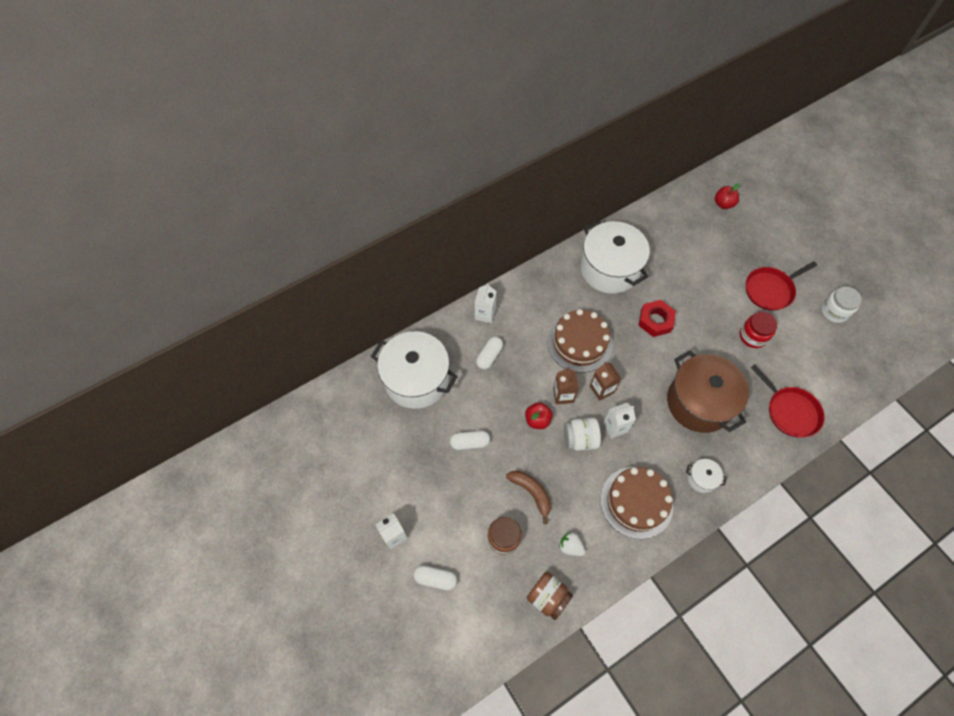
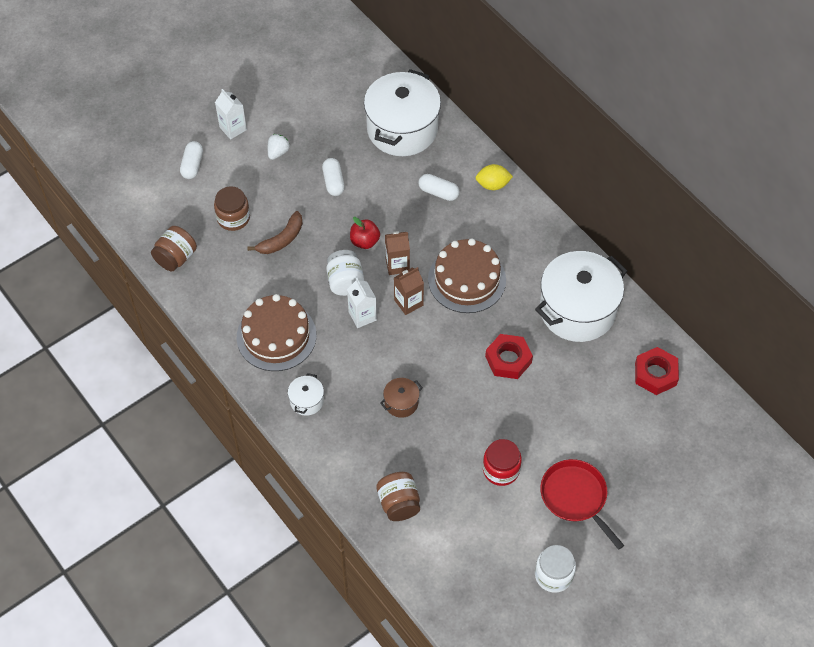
camera: 85 degrees right, 5 degrees down
(485, 314) = (493, 185): white carton -> yellow lemon
(570, 546) = (226, 276): white strawberry -> white strawberry (278, 152)
(664, 227) = (655, 374): none -> red nut
(699, 402) = (401, 403): brown pot -> brown pot, size x0.43
(723, 204) = (711, 448): red apple -> none
(790, 411) = (399, 503): red pan -> brown jar

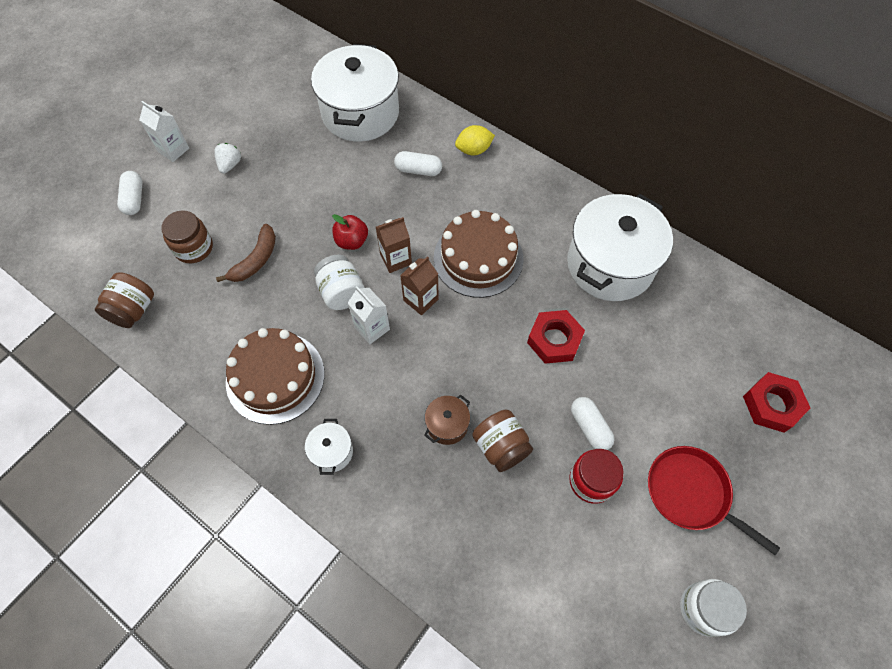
camera: 15 degrees left, 5 degrees up
(333, 182) = (300, 183): white capsule -> white capsule (589, 427)
(399, 503) = (482, 562): brown jar -> brown jar (501, 447)
(655, 374) = (721, 317): red nut -> red nut (772, 405)

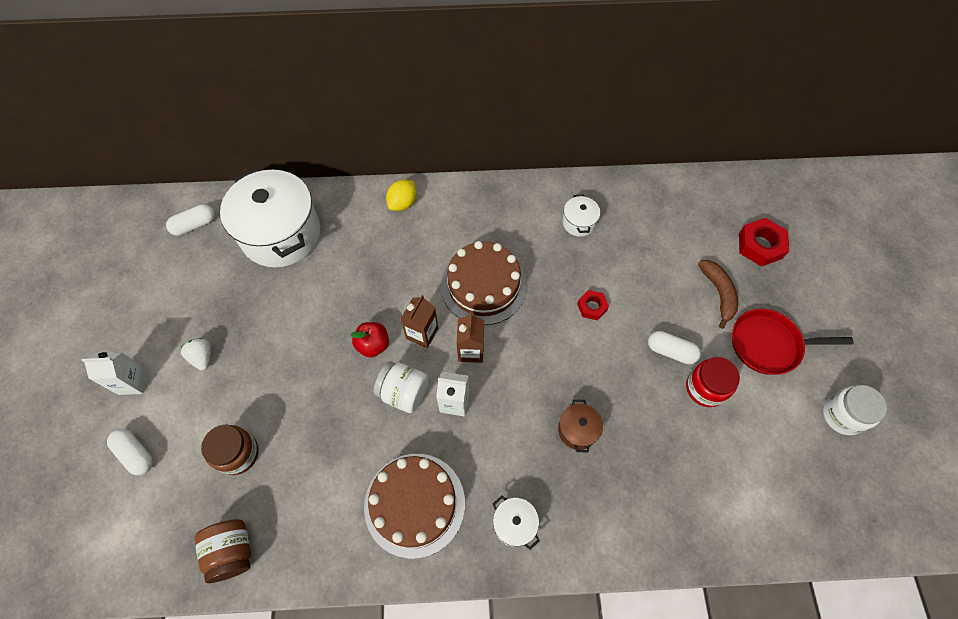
camera: 40 degrees left, 0 degrees up
(256, 260) = (305, 421): brown banana -> brown banana (718, 293)
(418, 170) = (374, 249): white capsule -> white capsule (195, 225)
(501, 447) = (628, 415): brown jar -> none
(554, 340) = (592, 307): red nut -> red nut, size x0.60
(610, 264) = (579, 223): white pot -> white pot, size x0.43

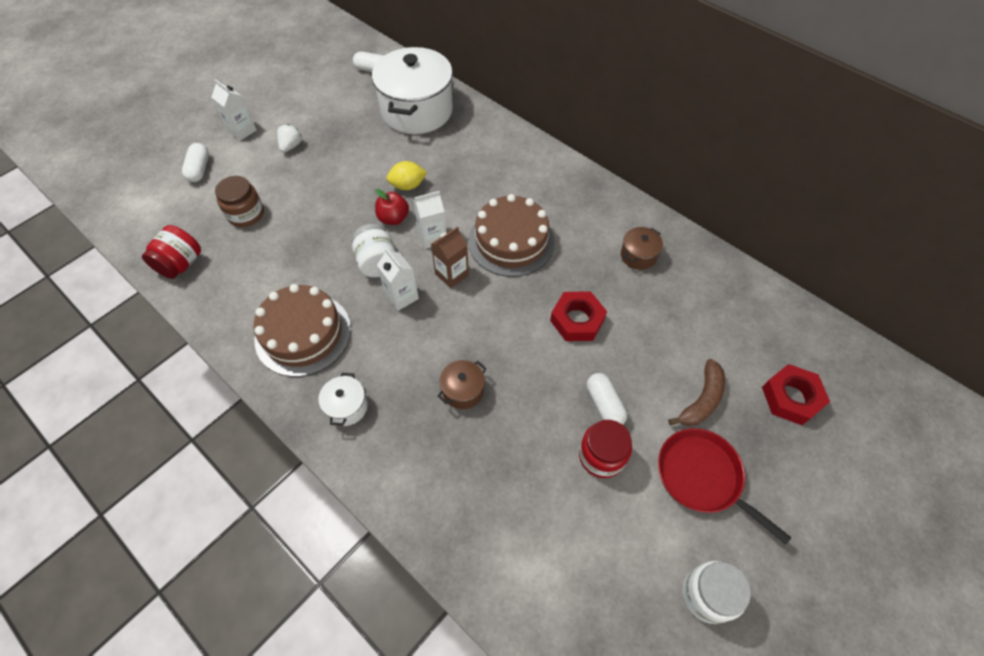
camera: 45 degrees right, 5 degrees down
(232, 552) = (181, 264): brown jar -> red jar
(403, 203) = (518, 148): yellow lemon -> yellow lemon (408, 185)
(422, 333) = (432, 237): brown carton -> white carton
(579, 223) = (638, 256): white pot -> brown pot
(592, 307) = (577, 320): red nut -> red nut, size x1.67

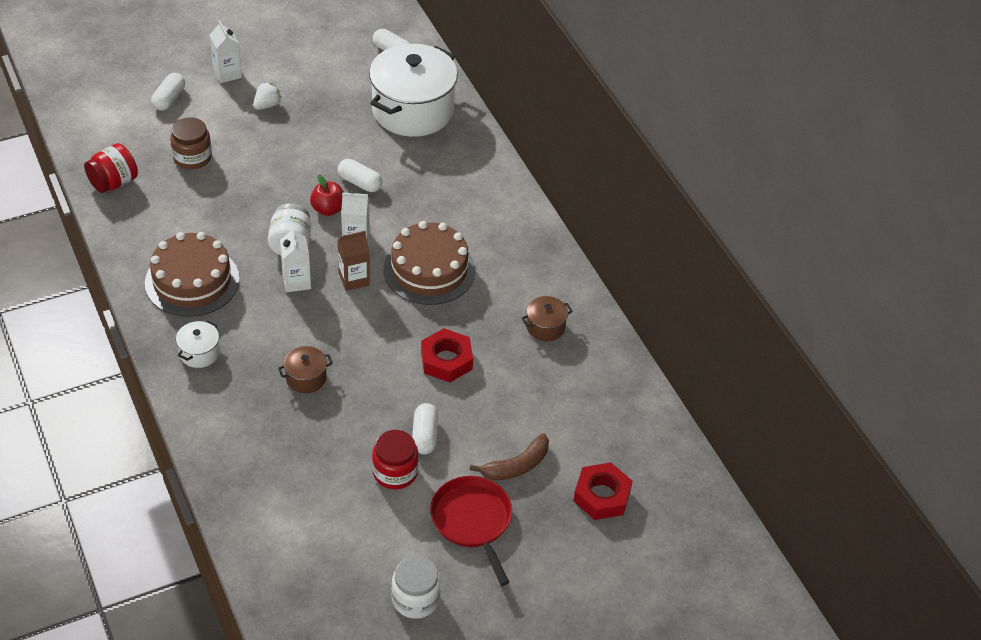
camera: 20 degrees right, 10 degrees down
(408, 185) = (360, 183): yellow lemon -> white capsule

